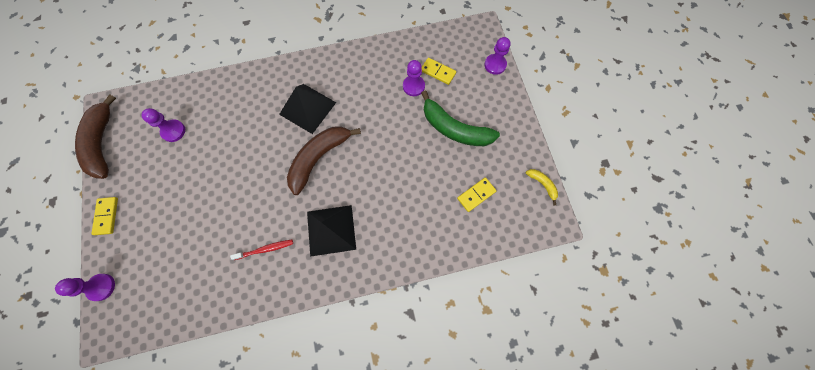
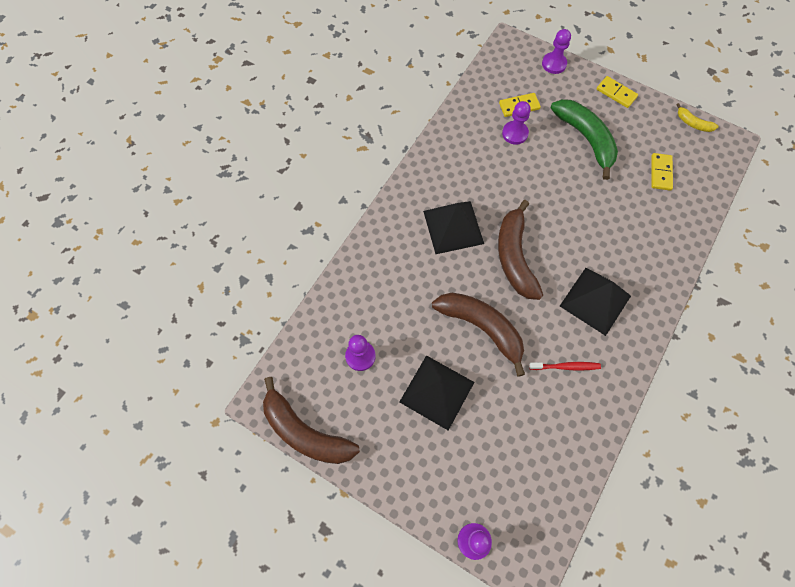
camera: 45 degrees left, 5 degrees down
(107, 216) = (398, 483): yellow domino -> yellow domino (616, 93)
(184, 189) = (437, 392): none -> black pyramid
(250, 179) = (482, 328): none -> brown banana
(265, 249) = (566, 367): red toothbrush -> red toothbrush turned 60 degrees clockwise
(454, 129) = (586, 138): green banana -> green banana turned 105 degrees counterclockwise
(542, 184) = (693, 123): yellow banana -> yellow banana turned 150 degrees counterclockwise

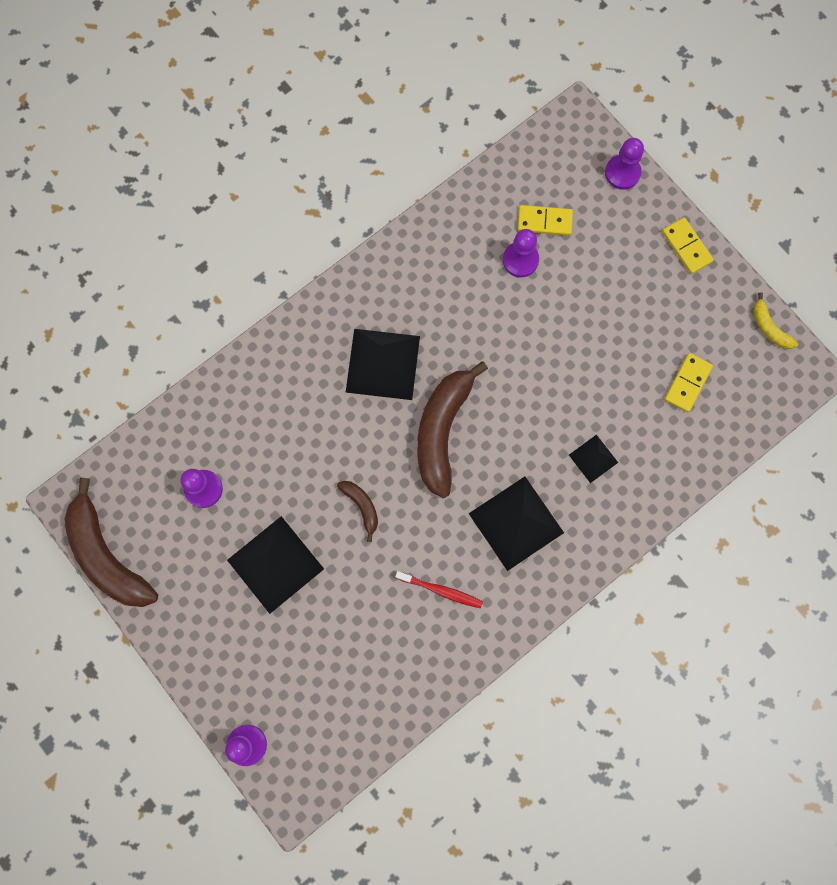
camera: 20 degrees right, 10 degrees up
(482, 328) = (362, 506): brown banana -> brown banana, size x0.47
(586, 138) = (612, 300): green banana -> none
(625, 240) = (593, 458): none -> black pyramid

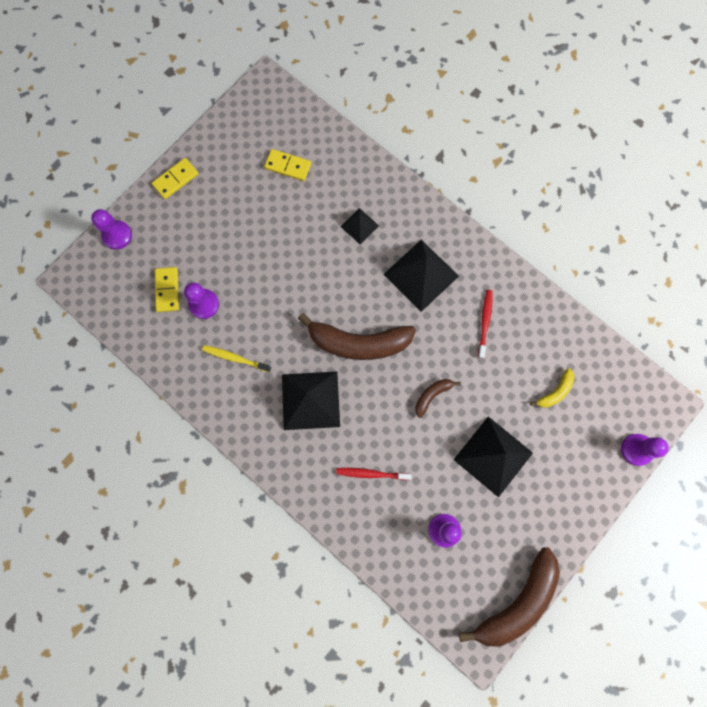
camera: 100 degrees left, 0 degrees up
(284, 418) = (371, 473): none -> red toothbrush
(448, 286) = (235, 358): none -> yellow toothbrush
(769, 327) = (234, 114): yellow banana -> yellow banana (555, 392)

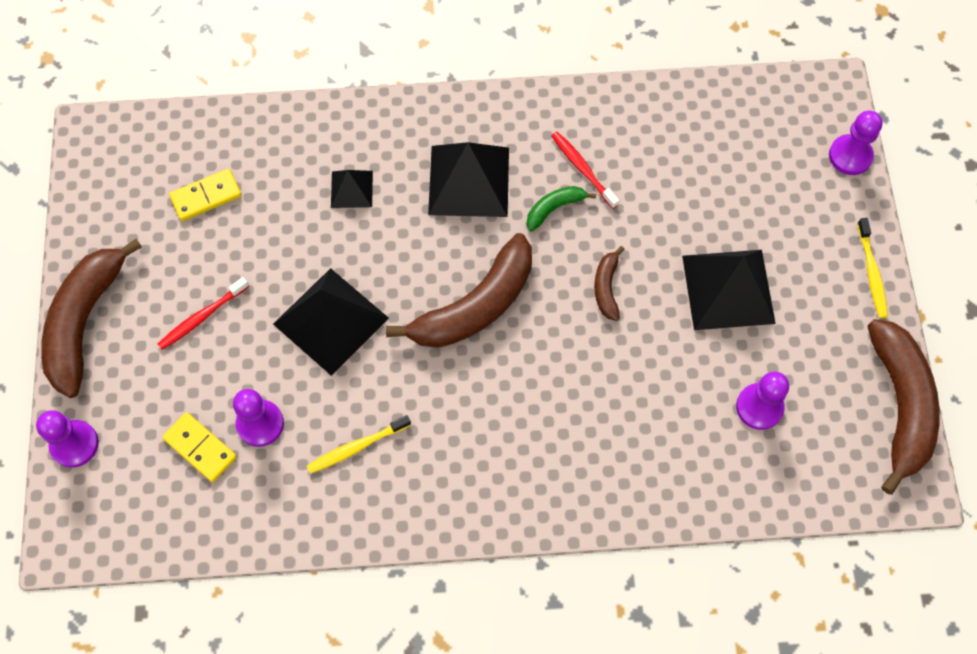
camera: 45 degrees left, 10 degrees down
(175, 179) = (85, 322): yellow domino -> brown banana
(310, 400) = (486, 412): black pyramid -> black pyramid (331, 321)
(371, 473) = (628, 424): red toothbrush -> red toothbrush (202, 317)
(449, 330) = (554, 208): none -> green banana
(555, 392) = (720, 172): yellow banana -> none
(578, 521) = (871, 272): none -> yellow toothbrush

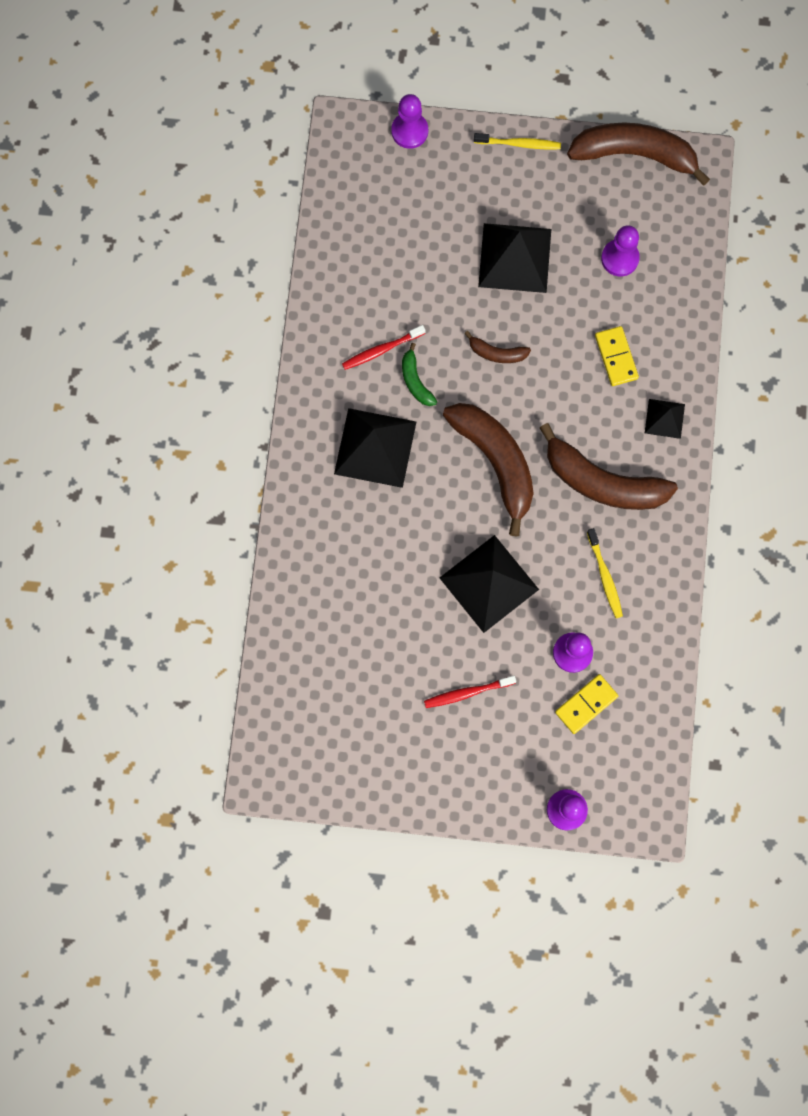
camera: 80 degrees left, 10 degrees up
(85, 322) = (454, 795): brown banana -> brown banana (602, 482)
(202, 317) = (467, 692): red toothbrush -> red toothbrush turned 105 degrees clockwise
(206, 196) = (348, 678): yellow domino -> yellow domino (616, 357)
(352, 189) = (365, 549): black pyramid -> black pyramid (664, 418)

